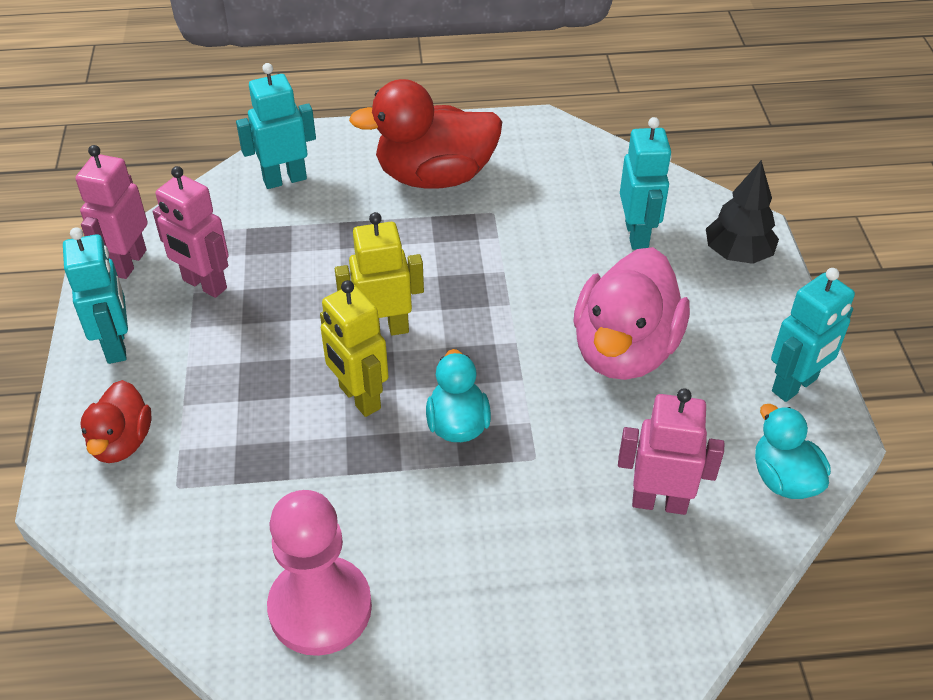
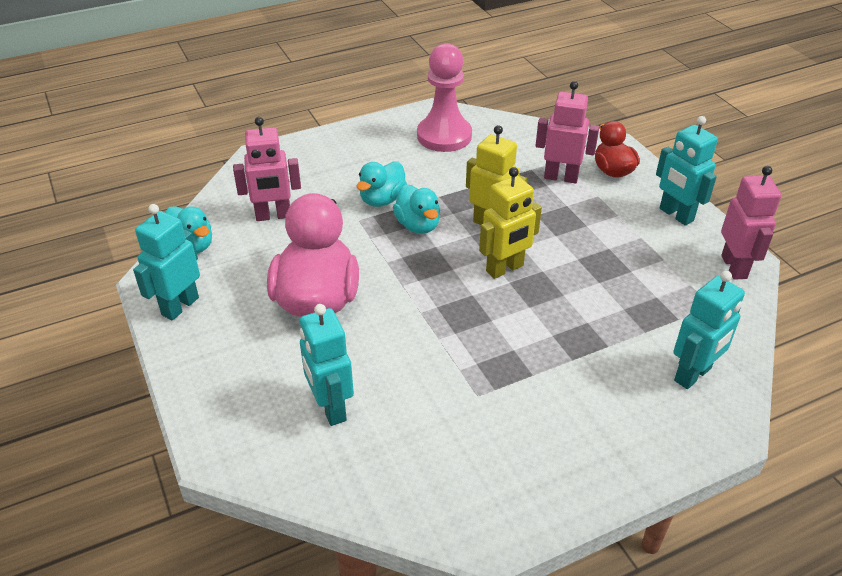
camera: 160 degrees right, 5 degrees down
(204, 284) = (662, 266): pink robot -> pink robot (561, 177)
(435, 177) = (557, 420): red duck -> none
(488, 486) = (382, 200): none -> turquoise duck
(737, 254) = (229, 413): black tree -> none

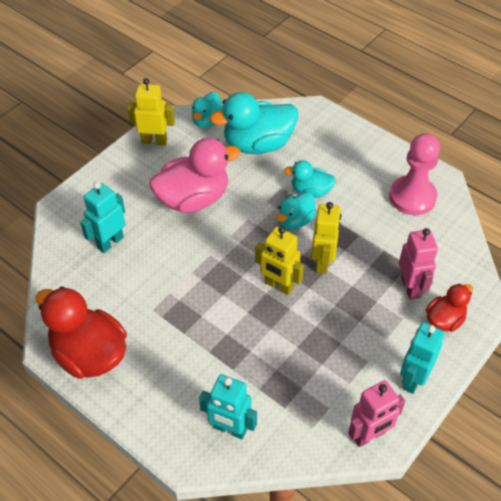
camera: 65 degrees right, 10 degrees up
(180, 306) = (154, 141): turquoise robot -> yellow robot
(273, 216) = (258, 144): pink robot -> turquoise duck
(520, 488) = (89, 354): none -> red duck

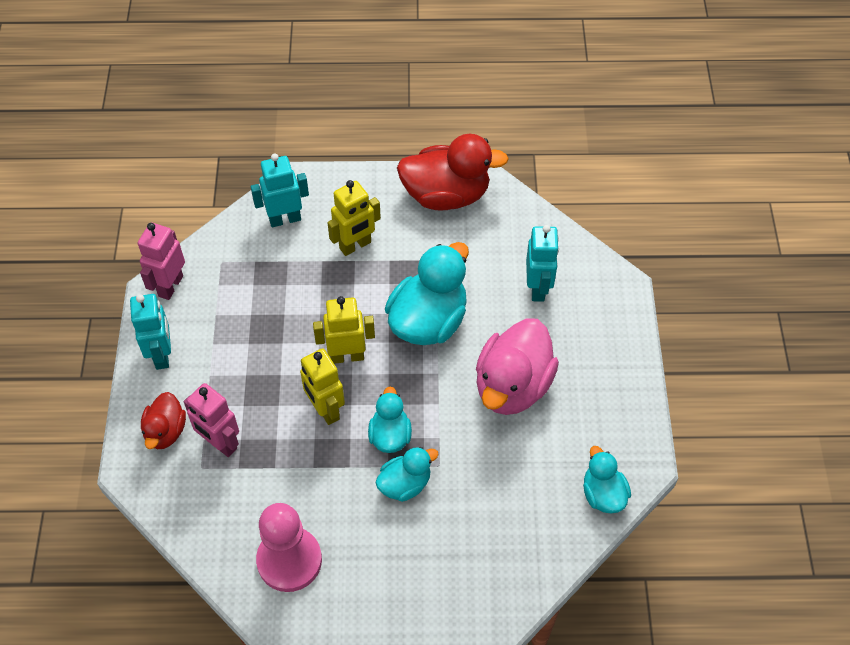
camera: 140 degrees right, 5 degrees up
(154, 141) = (626, 423): yellow robot -> yellow robot (355, 245)
(258, 144) = (516, 504): turquoise duck -> turquoise duck (428, 321)

